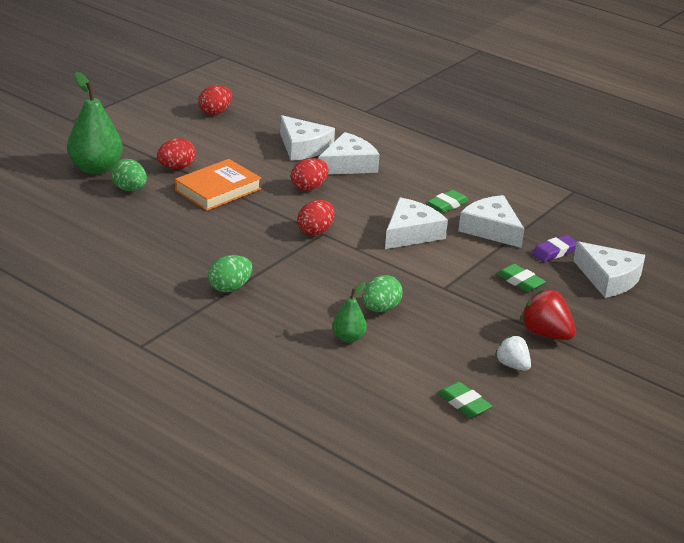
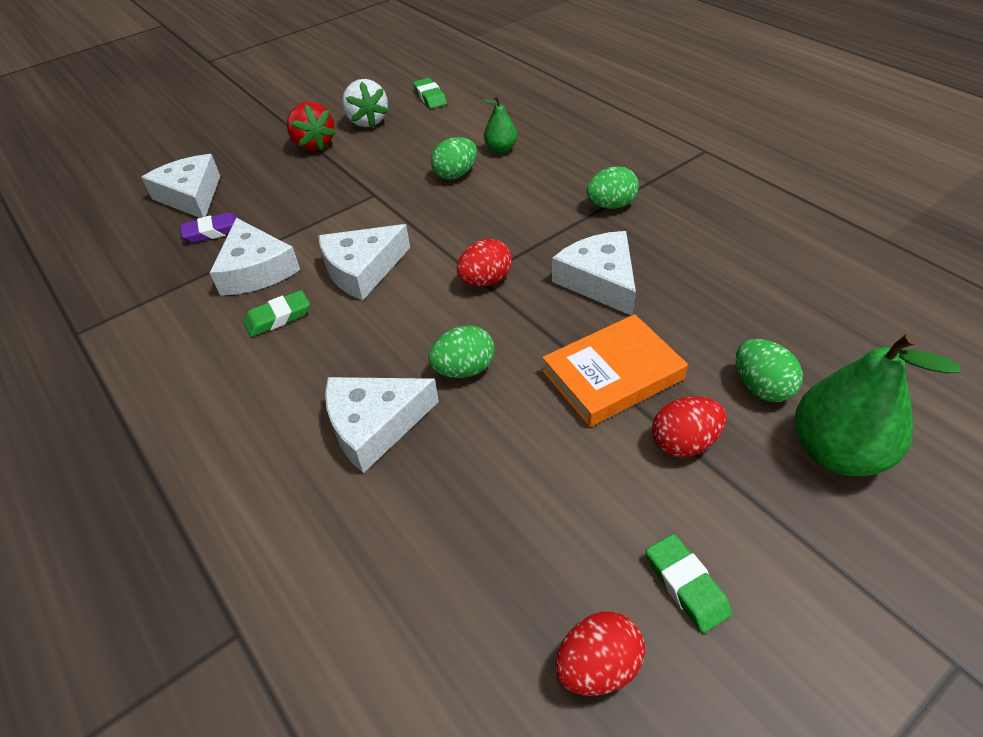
camera: 160 degrees left, 15 degrees up
(303, 147) = (435, 489): white cheese -> white cheese (600, 281)
(309, 187) = (464, 369): red egg -> green egg
(512, 365) = (367, 121): white strawberry -> white strawberry, size x1.52
(520, 281) = (288, 197): green eraser -> green eraser (686, 585)

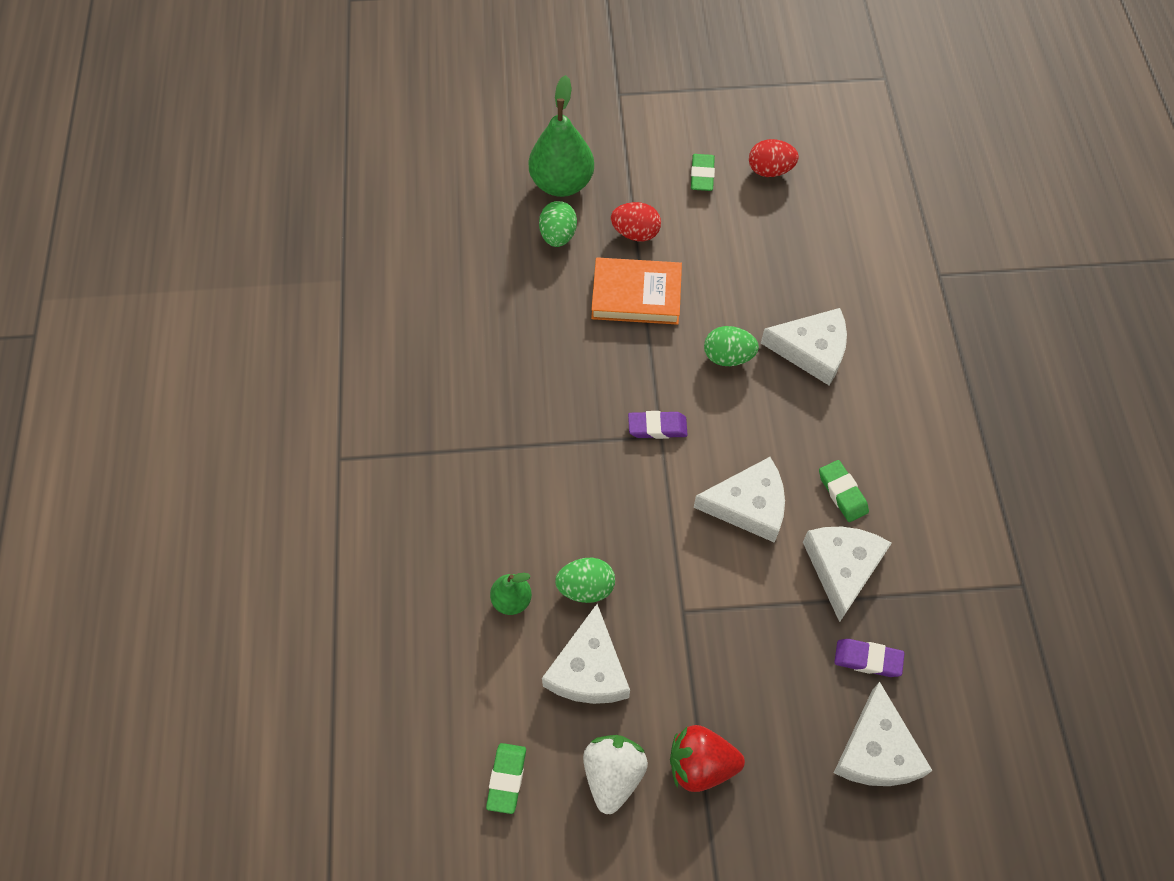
camera: 150 degrees left, 15 degrees up
(278, 317) = (842, 493): green eraser -> green eraser turned 60 degrees clockwise
(314, 145) = (700, 764): red strawberry -> red strawberry turned 90 degrees counterclockwise
(485, 280) = (657, 427): red egg -> purple eraser
(600, 281) = (574, 372): white cheese -> white cheese (588, 669)
(611, 205) = (489, 444): green egg -> none

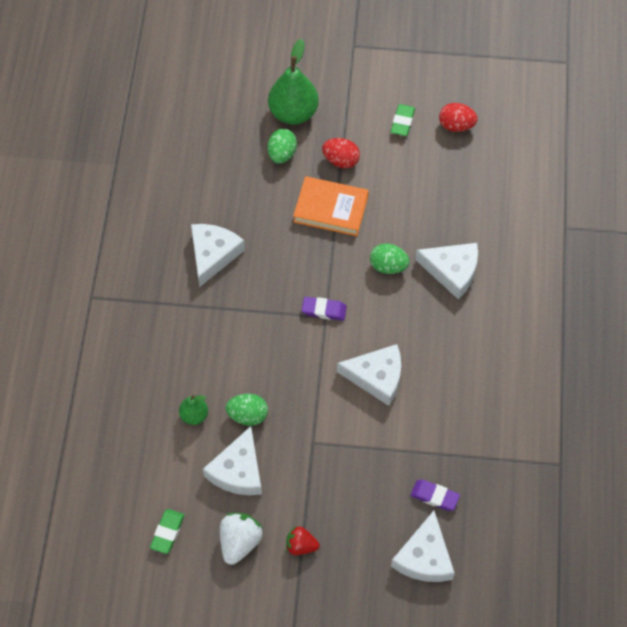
camera: 10 degrees right, 0 degrees up
(700, 764) = (301, 546): red strawberry -> red strawberry, size x0.66
(842, 493) = (447, 379): green eraser -> none
(842, 568) = (433, 432): white cheese -> white cheese (213, 254)

